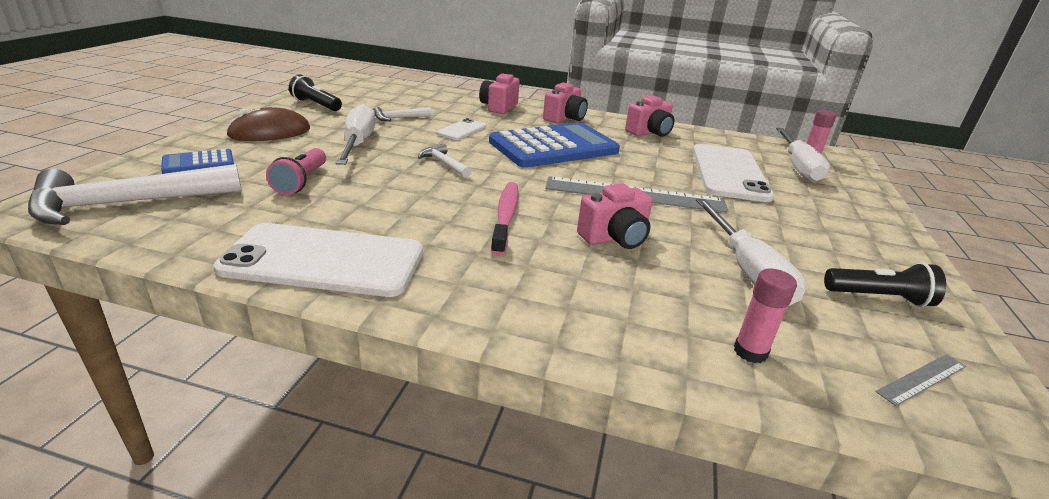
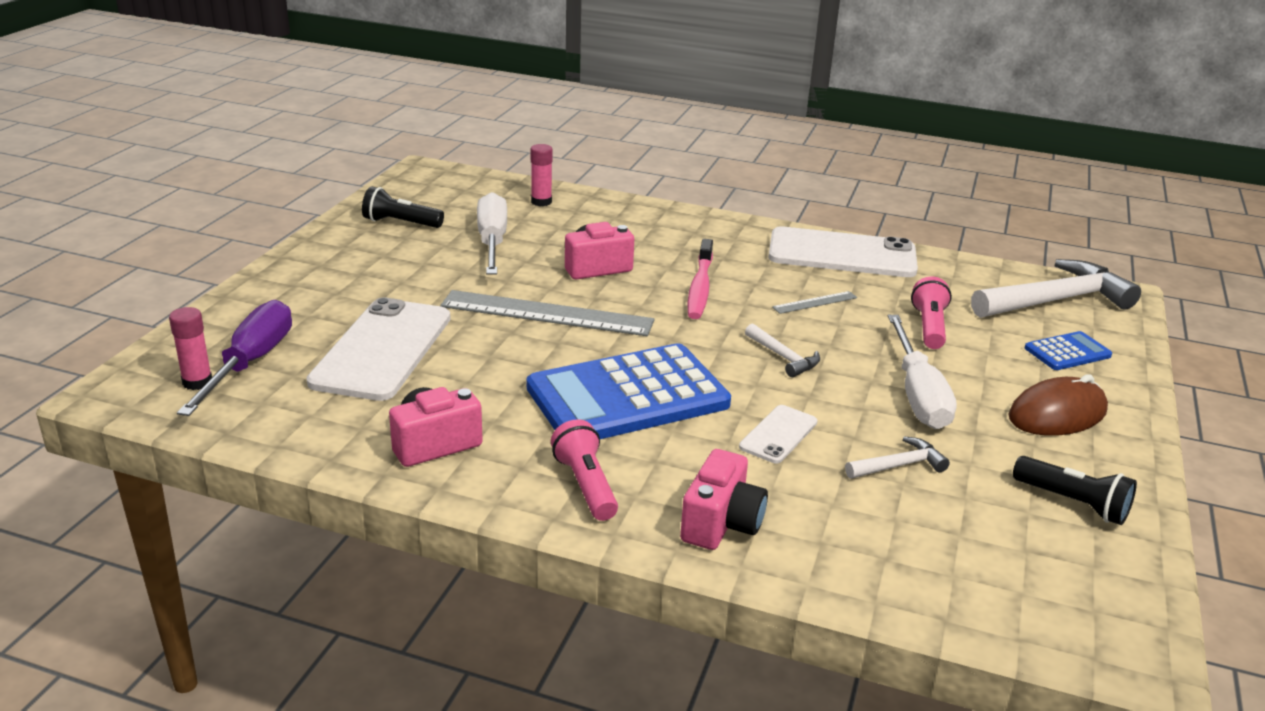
camera: 175 degrees left, 0 degrees up
(564, 118) = (586, 485): pink camera -> pink flashlight
(798, 167) = (250, 363): white screwdriver -> purple screwdriver
(922, 379) = (443, 189): grey ruler -> grey ruler (815, 302)

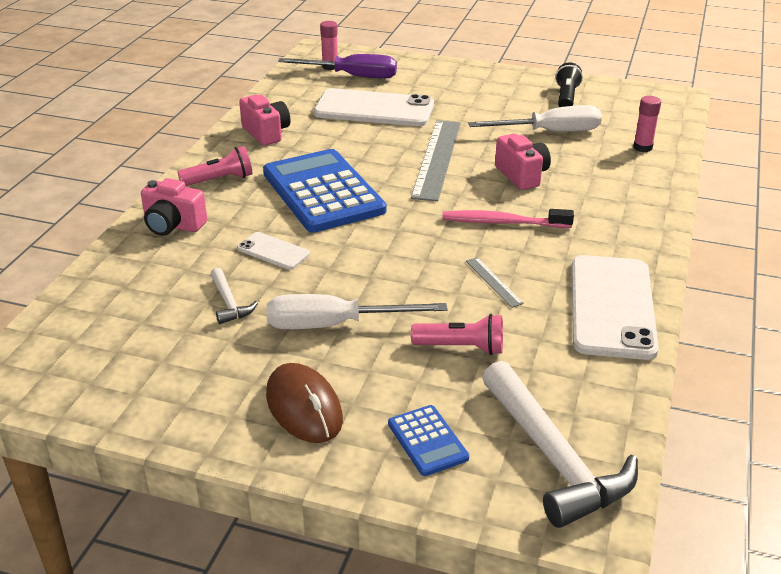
camera: 90 degrees right, 5 degrees up
(783, 357) = (387, 259): white hammer -> none
(1073, 503) = (167, 388): black flashlight -> none

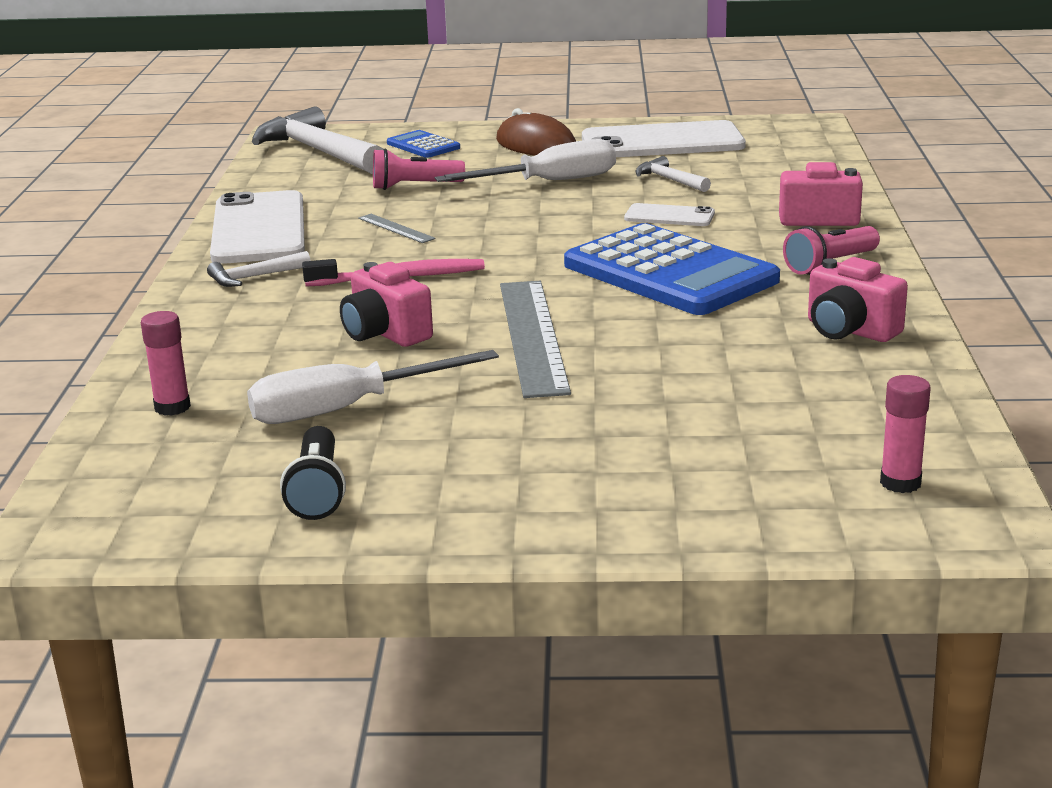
camera: 165 degrees right, 10 degrees down
(352, 76) = (822, 466): purple screwdriver -> none
(374, 109) = (706, 400): white phone -> white phone (662, 142)
(609, 243) = (254, 277): none -> white hammer

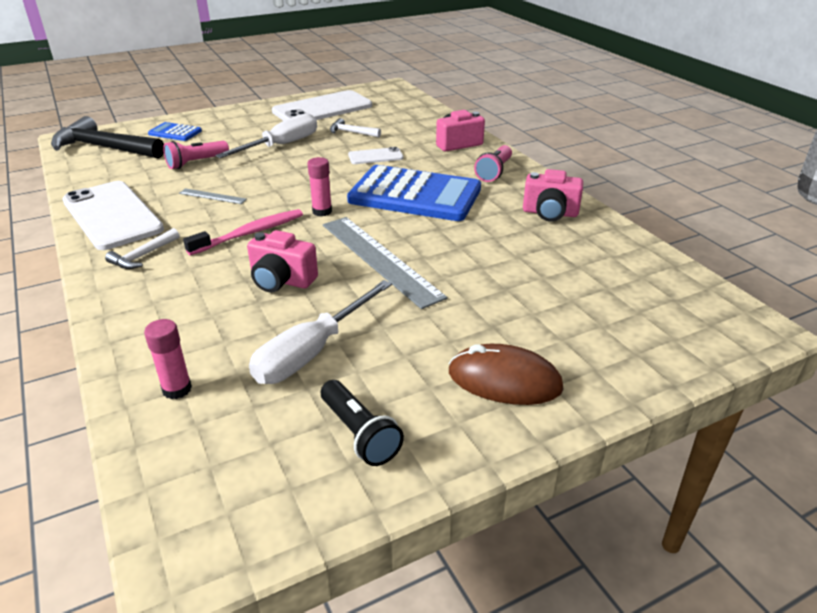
camera: 30 degrees left, 10 degrees up
(318, 152) = (104, 148): white hammer -> black hammer
(536, 145) = (249, 121): brown mouse -> brown mouse (504, 380)
(900, 483) = (686, 311): pink glue stick -> pink glue stick (322, 211)

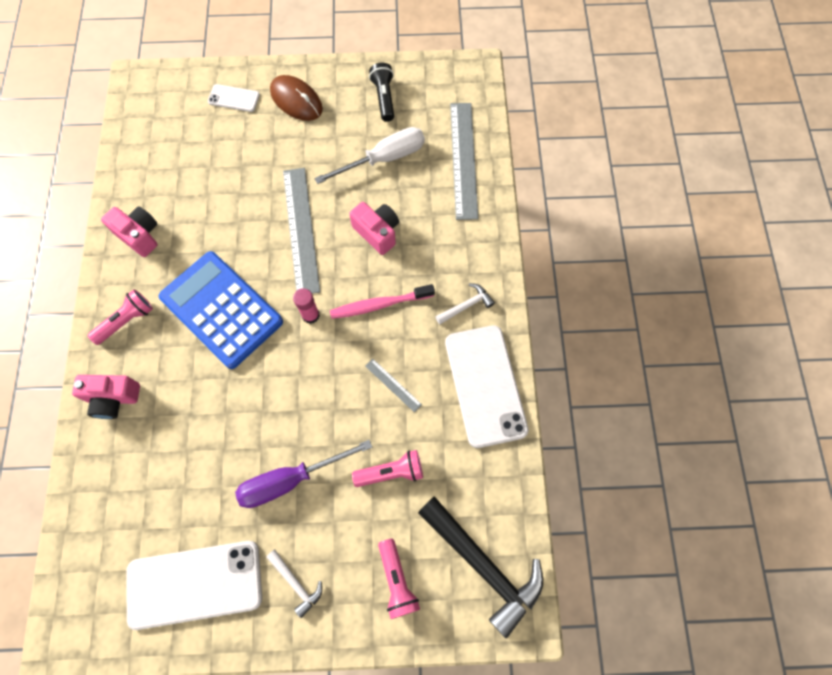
camera: 155 degrees left, 35 degrees up
(175, 132) = (397, 580): blue calculator -> pink flashlight
(177, 389) = (464, 159): pink glue stick -> grey ruler
(281, 145) = (290, 479): white screwdriver -> purple screwdriver
(351, 132) = (201, 482): white hammer -> white hammer (296, 583)
(375, 156) = (210, 405): white phone -> white phone (234, 98)

